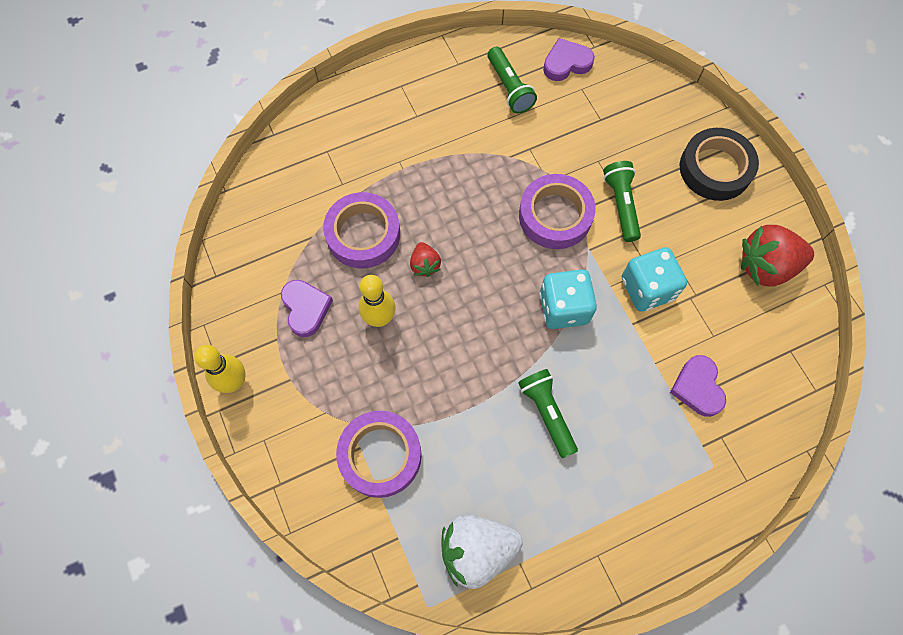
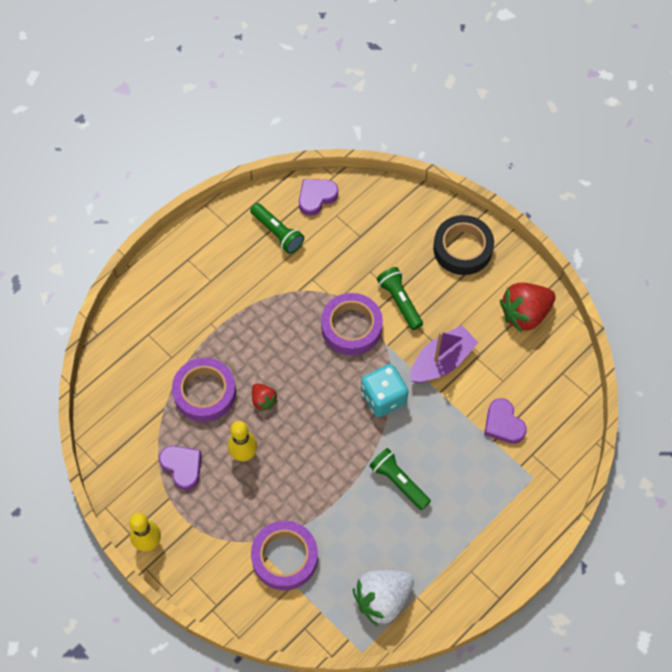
camera: 20 degrees left, 5 degrees down
(647, 288) = (441, 361): turquoise dice -> purple boat

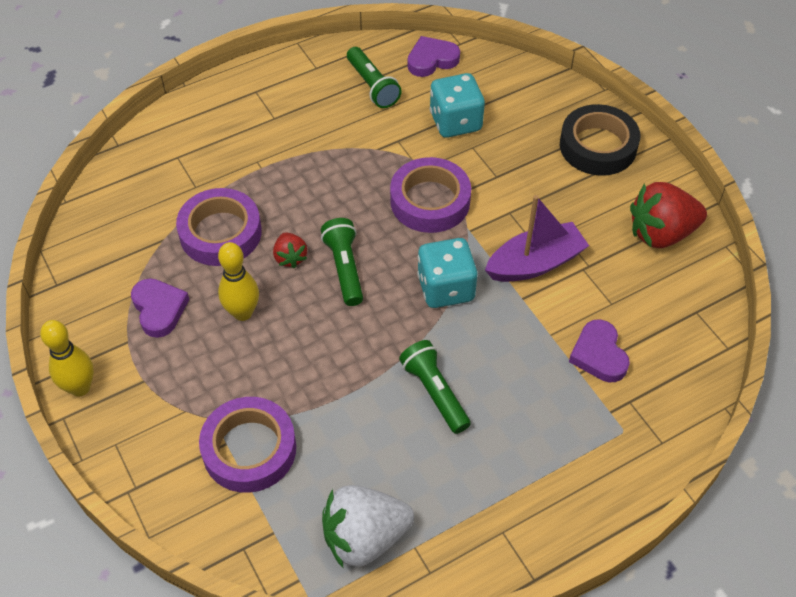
camera: 15 degrees right, 10 degrees down
(351, 251) = (455, 122): none -> turquoise dice
(400, 302) = (500, 186): green flashlight -> green flashlight (344, 268)

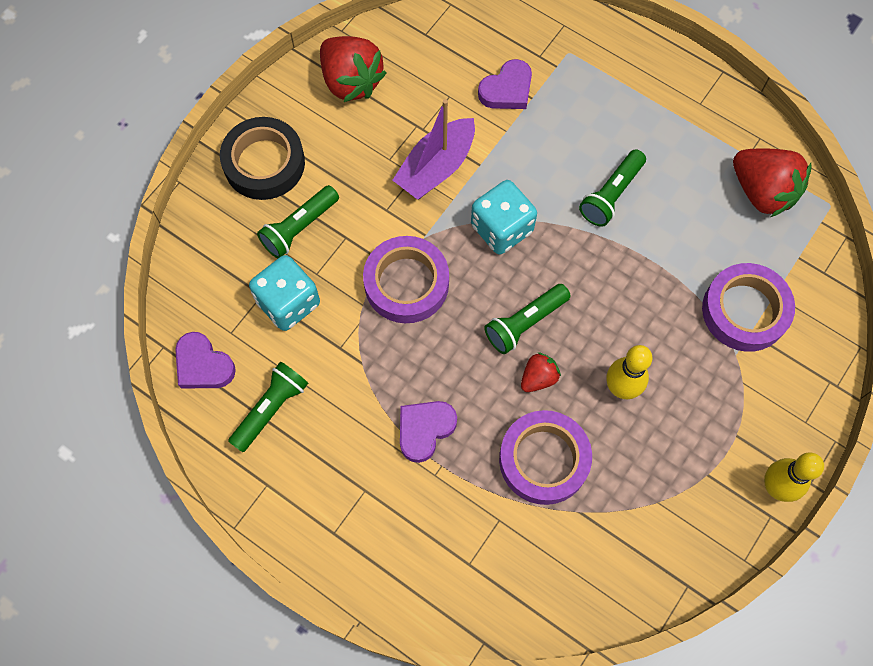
camera: 115 degrees left, 15 degrees up
(159, 309) = (659, 466): purple heart -> purple heart (425, 430)
(365, 537) = (762, 192): white strawberry -> red strawberry
(521, 149) = (299, 228): none -> green flashlight
(535, 263) = (436, 167): purple boat -> purple boat turned 90 degrees counterclockwise

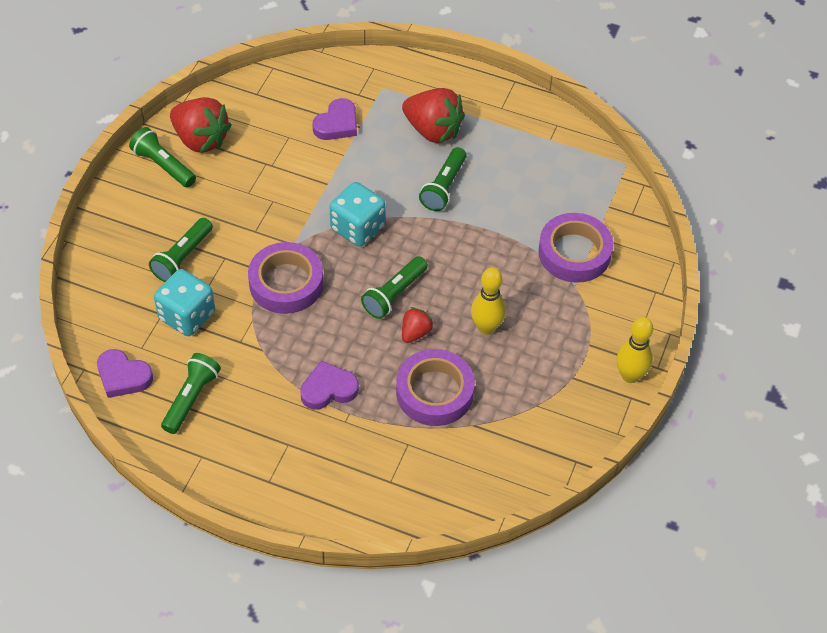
camera: 15 degrees left, 15 degrees down
(264, 163) = (139, 214): black tape -> none
(303, 107) = (163, 166): none -> green flashlight
(425, 430) = (328, 389): purple heart -> purple heart turned 45 degrees clockwise
(436, 167) = (290, 192): purple boat -> none
(762, 192) = (568, 164): red strawberry -> red strawberry (433, 130)

